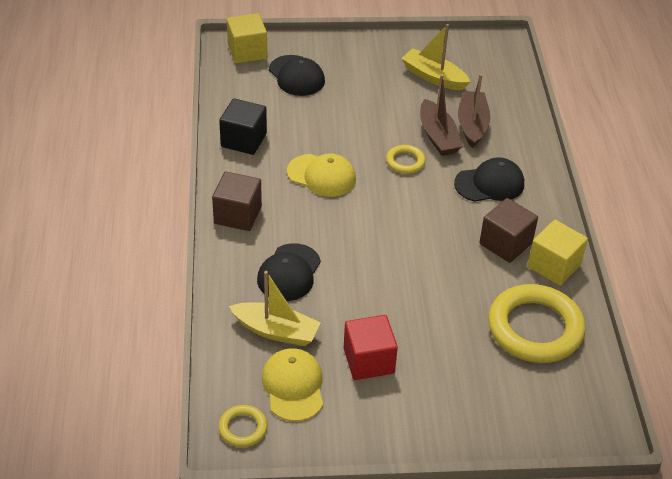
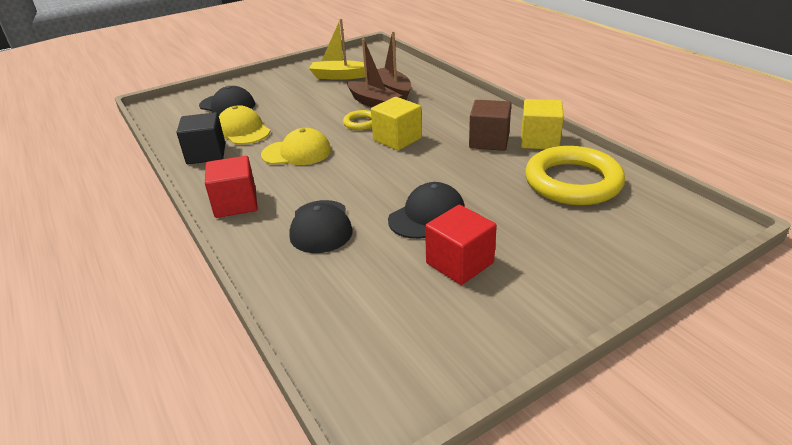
camera: 25 degrees left, 10 degrees down
(237, 215) = (236, 203): brown cube -> red cube
(243, 428) = (382, 390): yellow ring -> none
(247, 51) = (173, 105): yellow cube -> yellow cube (397, 139)
(276, 331) = (345, 278): yellow boat -> none
(293, 386) = (404, 319): yellow cap -> yellow cap (243, 130)
(489, 184) = (439, 114): black cap -> black cap (427, 215)

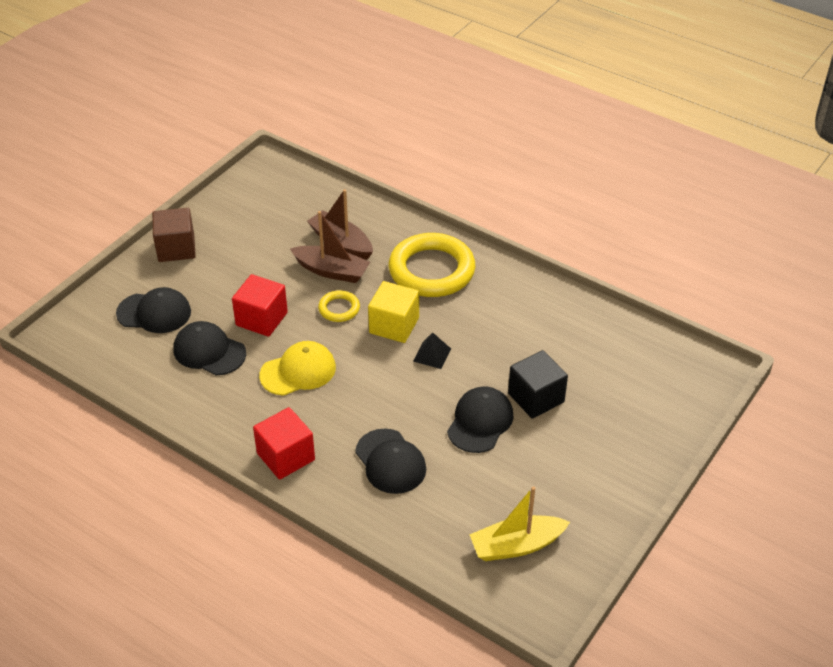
camera: 25 degrees left, 10 degrees up
(206, 154) = (195, 397): black cube -> black cube (536, 398)
(243, 130) = (209, 351): yellow cap -> black cap
(340, 76) = (259, 229): yellow boat -> yellow boat (516, 545)
(416, 162) = (432, 355): none -> black pyramid
(459, 263) = (535, 467): red cube -> red cube (261, 319)
(489, 141) = (489, 307): brown cube -> brown cube (176, 248)
(539, 140) = (538, 295): yellow cube -> none
(572, 182) = (590, 346): yellow ring -> yellow ring (431, 270)

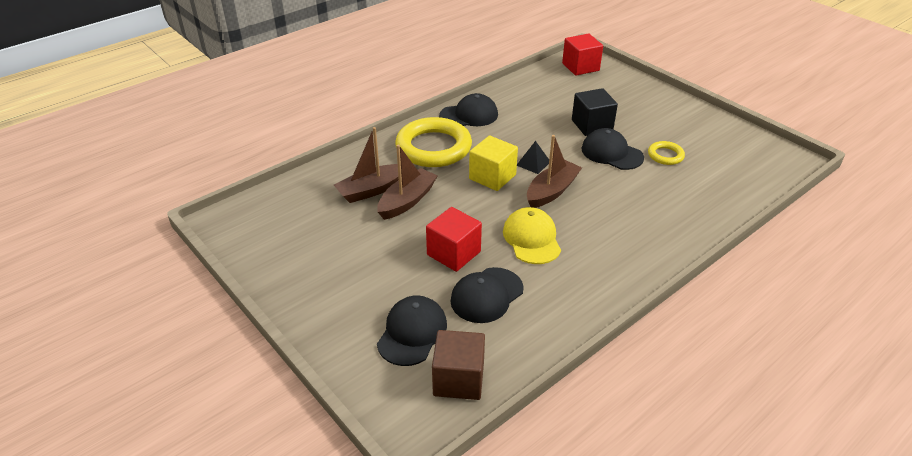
camera: 75 degrees left, 5 degrees down
(176, 248) = (315, 304): brown cube -> brown cube (458, 379)
(286, 456) = (635, 260): red cube -> red cube (580, 67)
(339, 309) = (459, 204): yellow ring -> yellow ring (665, 155)
(384, 377) = (552, 191): none -> brown boat
(390, 461) = (647, 202): black cap -> black cap (469, 115)
(516, 545) = (733, 158): yellow boat -> none

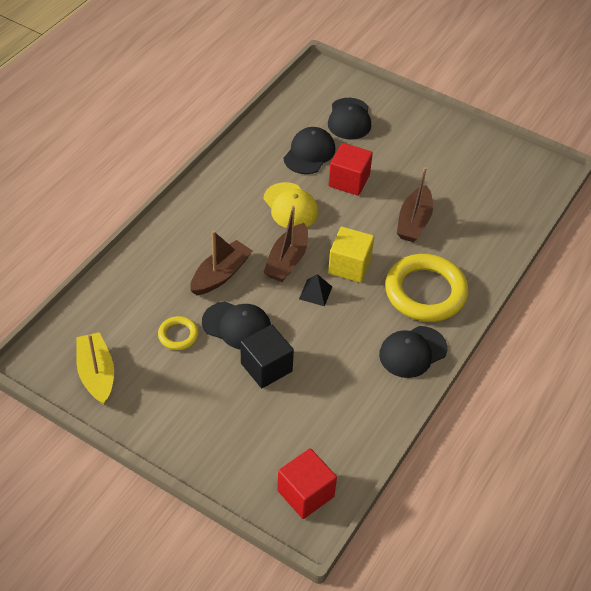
camera: 160 degrees right, 10 degrees up
(371, 190) = (452, 227): brown boat -> brown boat (220, 275)
(458, 379) = (306, 99): brown cube -> none
(736, 143) = (96, 374): none -> yellow boat

